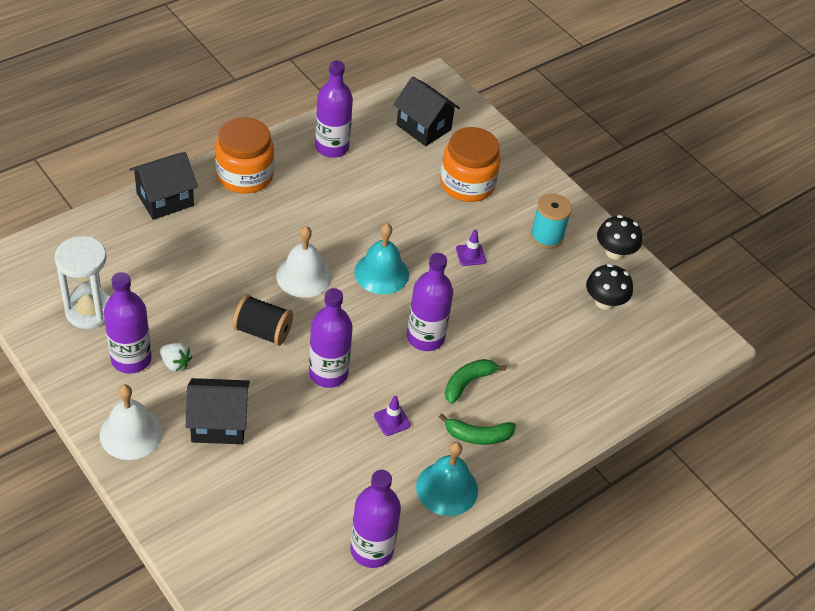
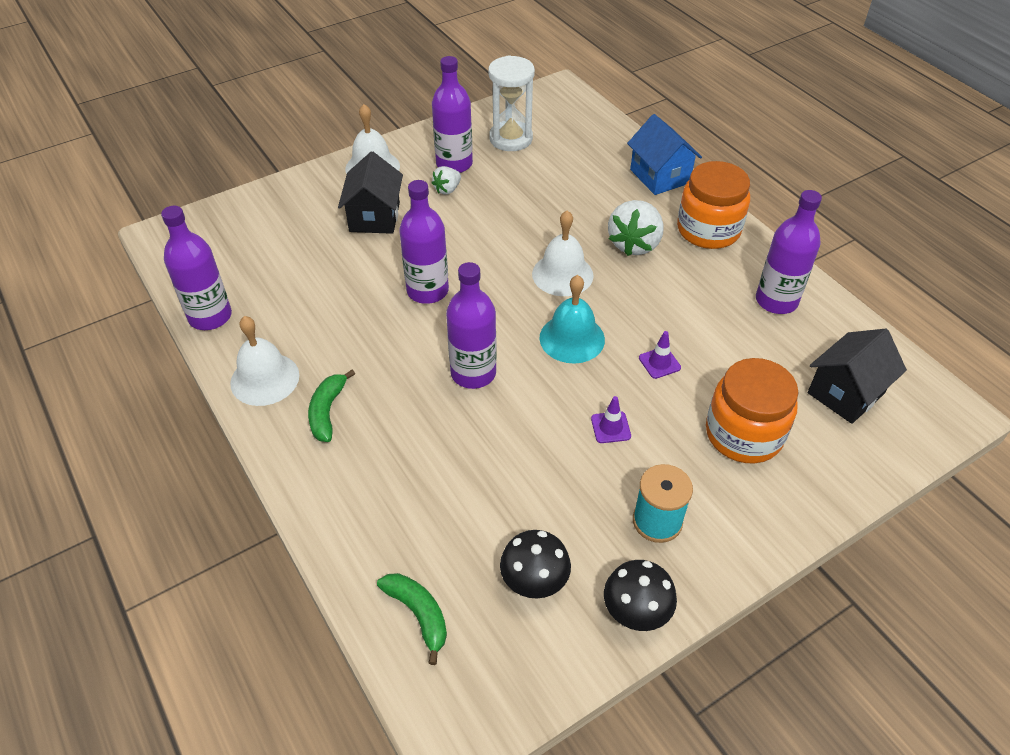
camera: 100 degrees right, 0 degrees up
(165, 199) = (660, 176): black house -> blue house
(263, 225) = (634, 244): none -> white strawberry
(263, 331) = (485, 244): black spool -> none
(392, 420) = (360, 338): purple traffic cone -> purple traffic cone (659, 363)
(447, 488) = (265, 379): turquoise bell -> white bell
(468, 382) = (404, 408): green banana -> green banana (418, 614)

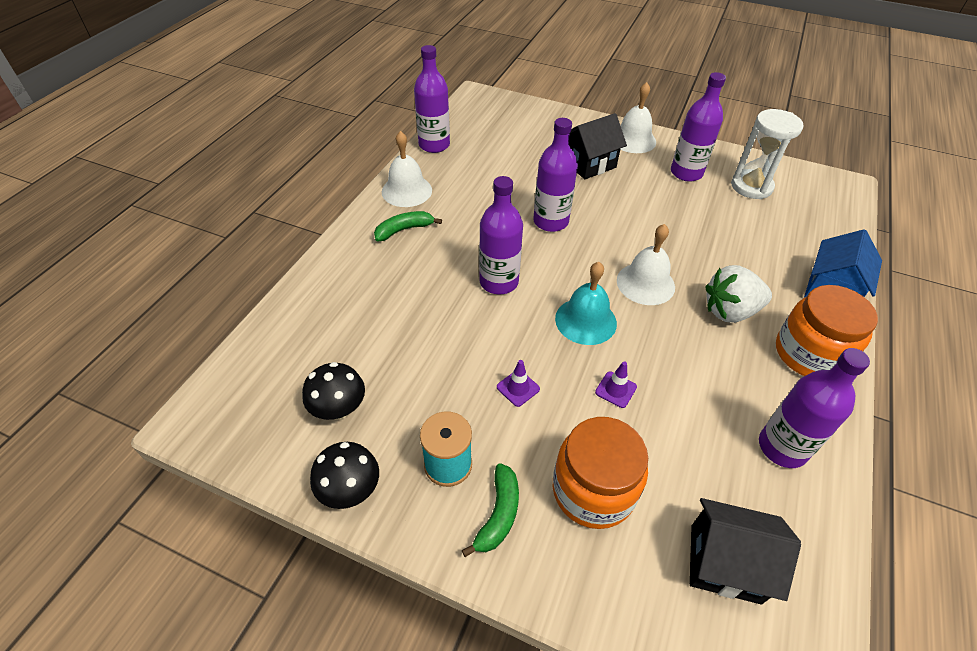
camera: 55 degrees right, 0 degrees up
(418, 614) = (274, 356): green banana -> green banana (498, 514)
(447, 189) = (657, 182): white strawberry -> none

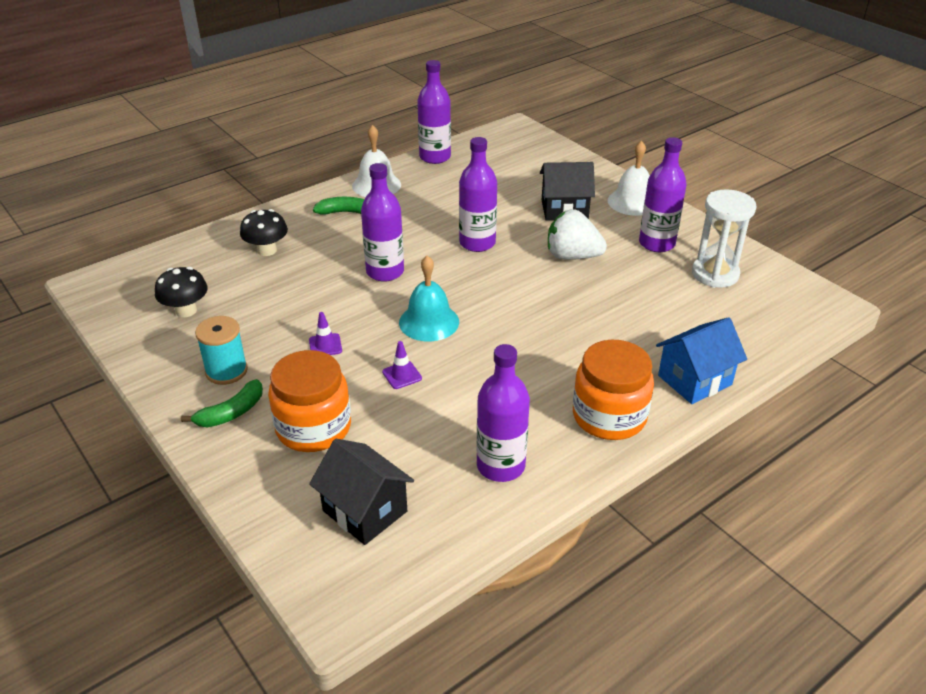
camera: 30 degrees right, 10 degrees down
(350, 490) = (149, 359): black mushroom -> black mushroom (267, 250)
(645, 283) = (513, 314): white bell -> none
(730, 311) = (569, 360): white strawberry -> white strawberry (572, 256)

